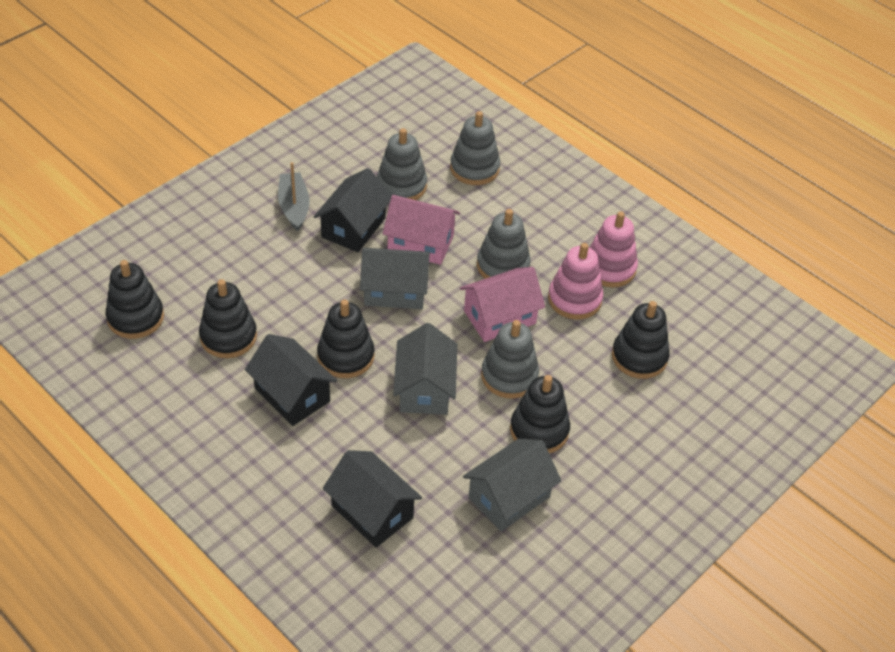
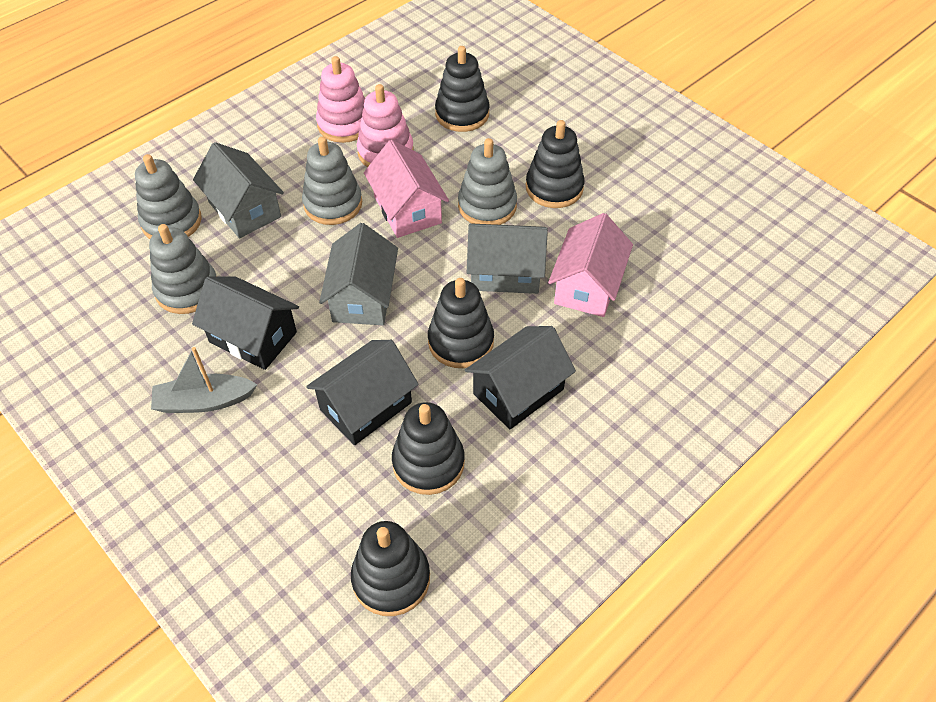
camera: 85 degrees left, 5 degrees up
(372, 511) = (666, 316): black house -> black house (366, 406)
(420, 243) = (289, 273): pink house -> pink house (587, 285)
(509, 497) = (634, 213): grey house -> grey house (244, 209)

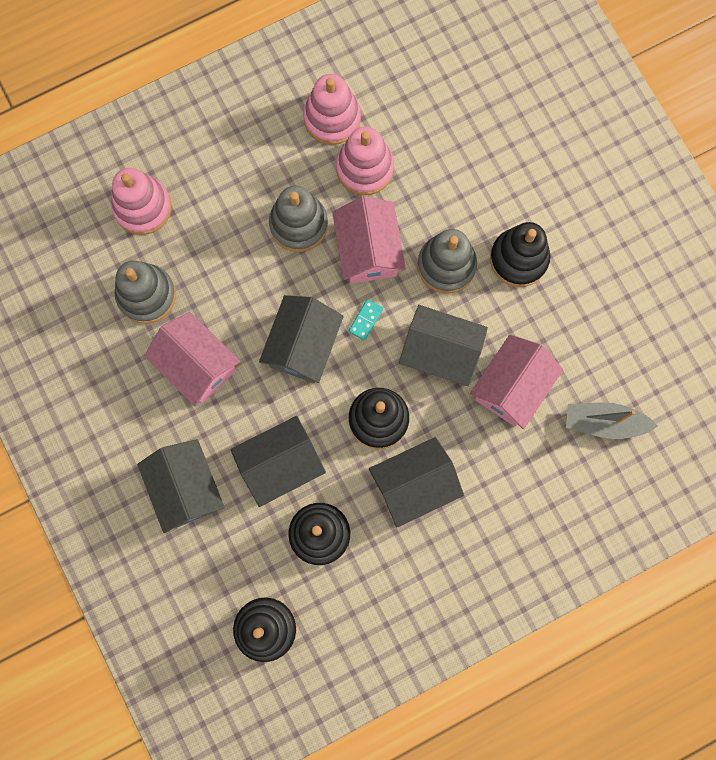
camera: 15 degrees right, 25 degrees up
(171, 221) = (142, 207): grey stacking toy -> pink stacking toy
(204, 401) = (145, 422): grey boat -> grey boat (604, 422)
(244, 209) = (213, 209): grey house -> grey house (186, 488)
(253, 337) = (197, 365): black house -> pink house
(421, 263) = (365, 320): none -> turquoise domino
(462, 114) = (455, 133): black stacking toy -> none

